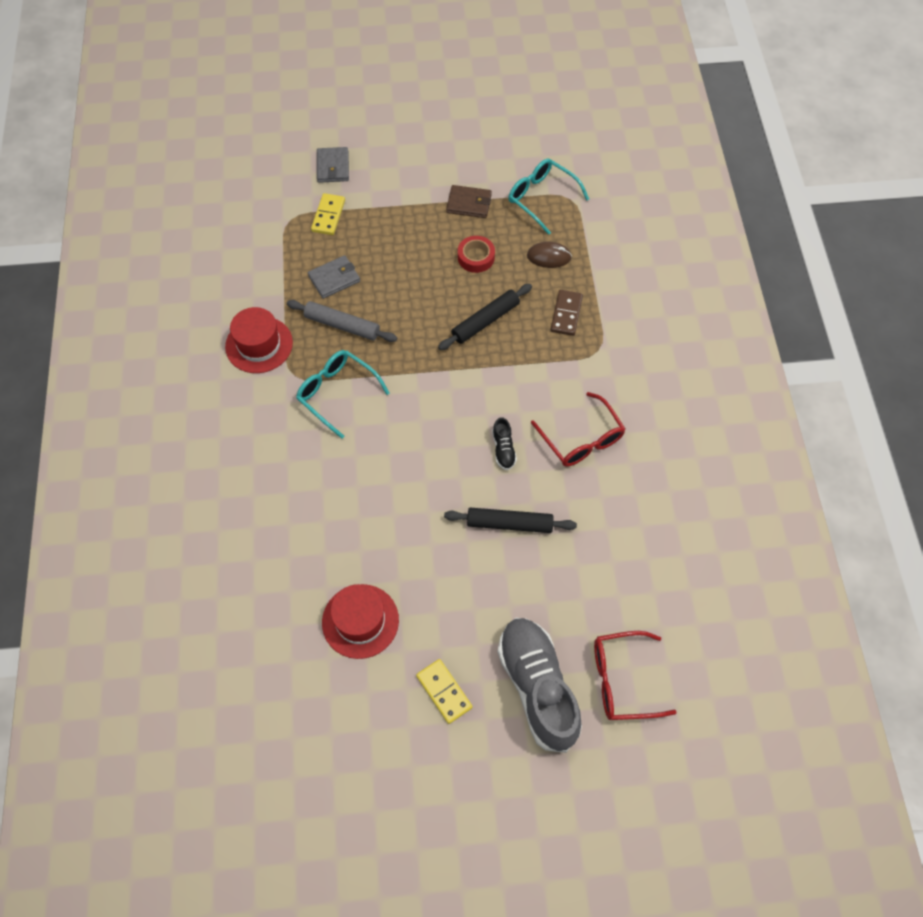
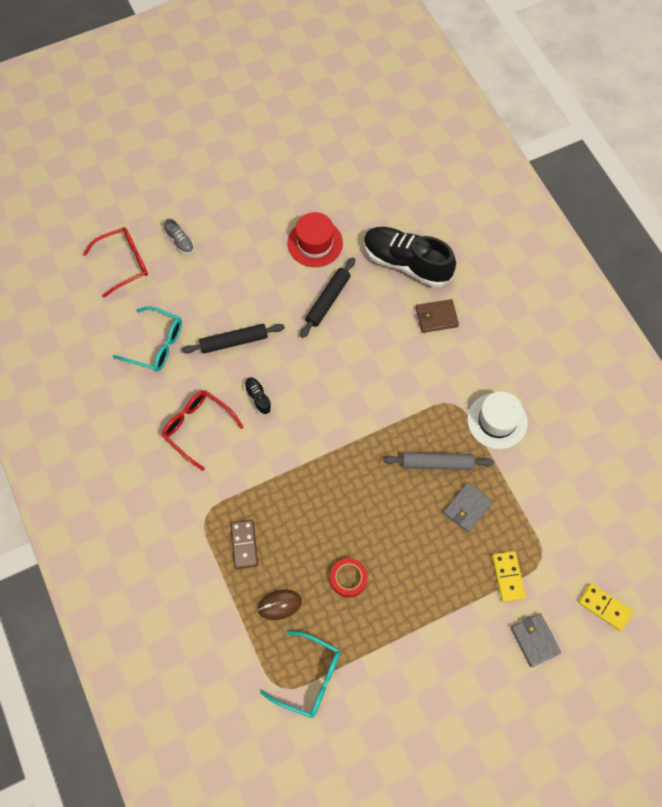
camera: 160 degrees right, 5 degrees up
(259, 344) = (497, 421): red hat -> white hat
(259, 553) = (406, 263): none -> black shoe
(337, 394) = (410, 400): turquoise glasses -> turquoise glasses (155, 344)
(444, 692) = (241, 220): yellow domino -> yellow domino (604, 607)
(469, 203) = (379, 642): brown wallet -> brown wallet (436, 317)
(485, 321) = (314, 511): black rolling pin -> black rolling pin (328, 300)
(537, 687) = (180, 241): grey shoe -> grey shoe, size x0.42

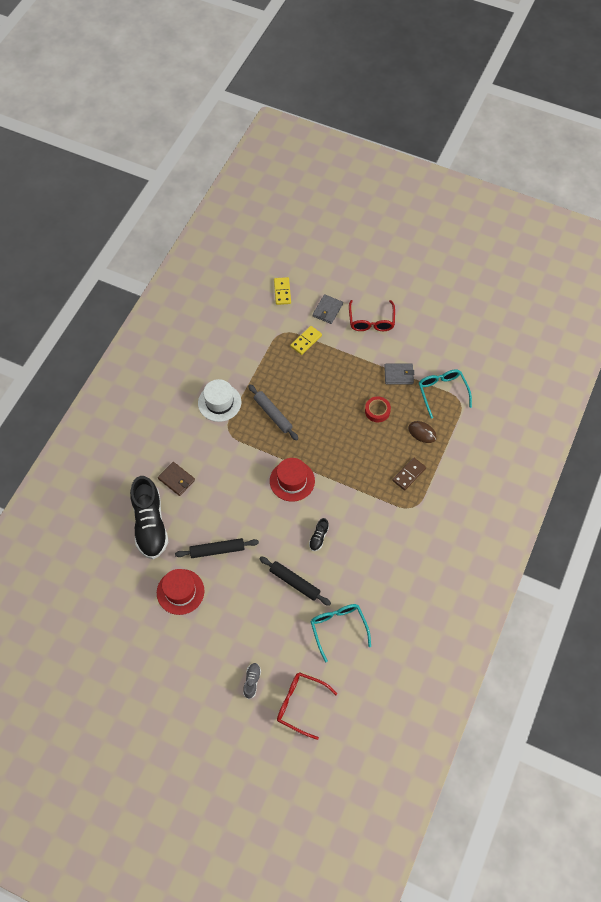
camera: 130 degrees left, 5 degrees down
(198, 428) = (368, 555): red glasses -> red glasses (371, 321)
(341, 421) = (292, 481): none -> red hat
(467, 508) = (285, 383): grey wallet -> grey wallet (398, 375)

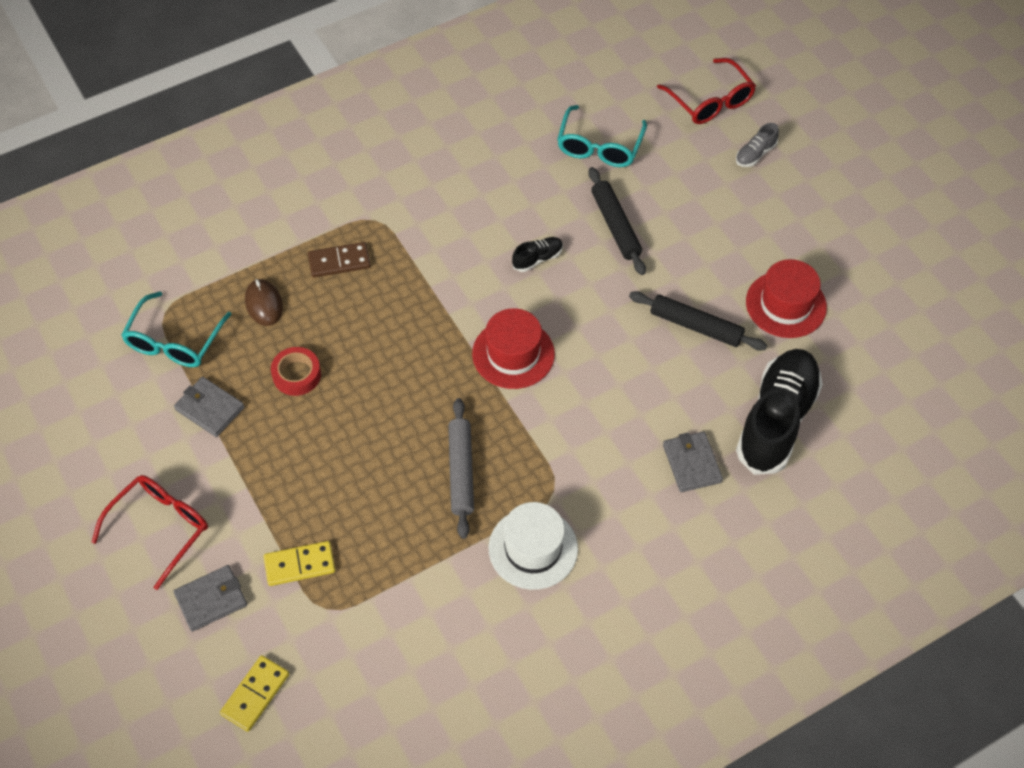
camera: 145 degrees left, 5 degrees down
(176, 479) = (692, 463): brown wallet -> grey wallet

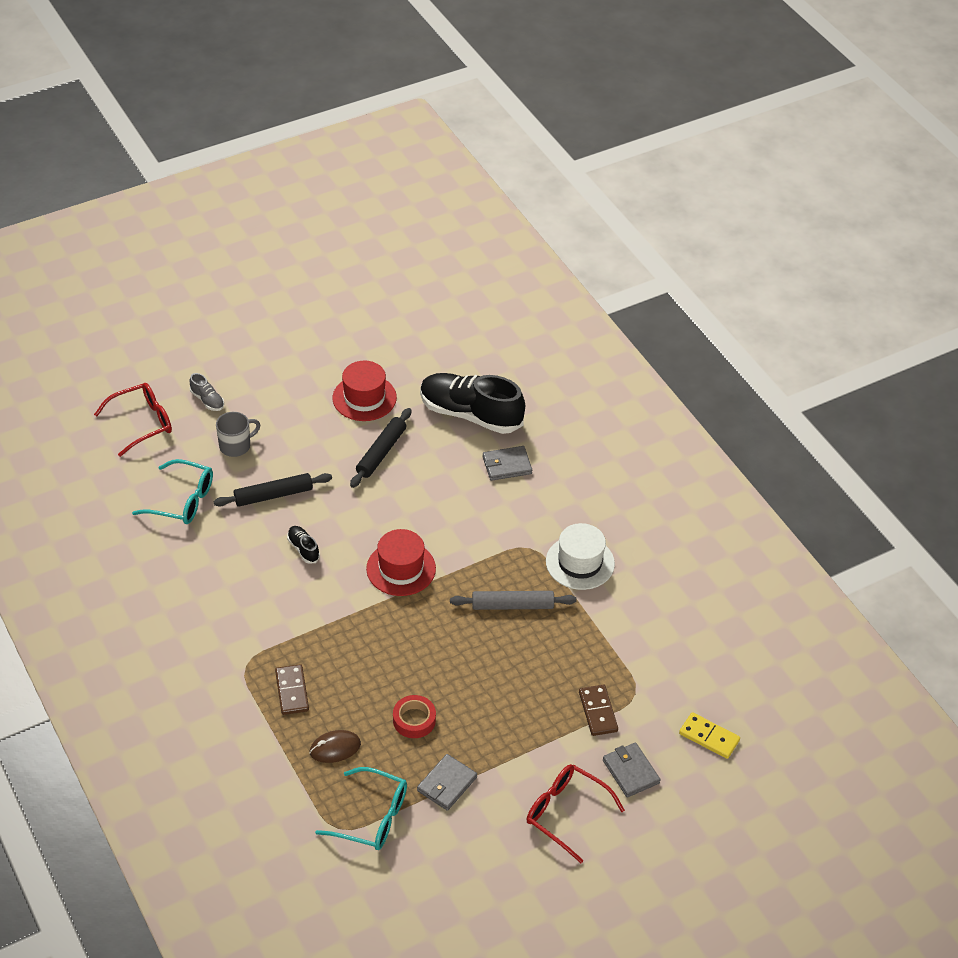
camera: 90 degrees left, 10 degrees down
(300, 565) = (598, 712): yellow domino -> brown domino
(687, 186) = (236, 446): none -> grey mug

